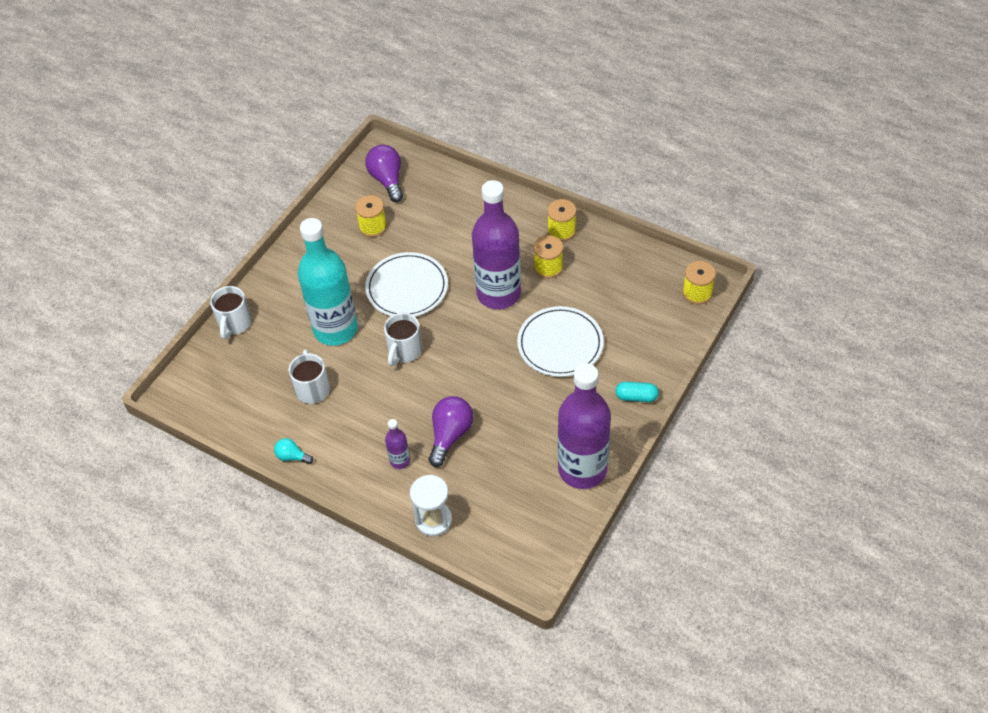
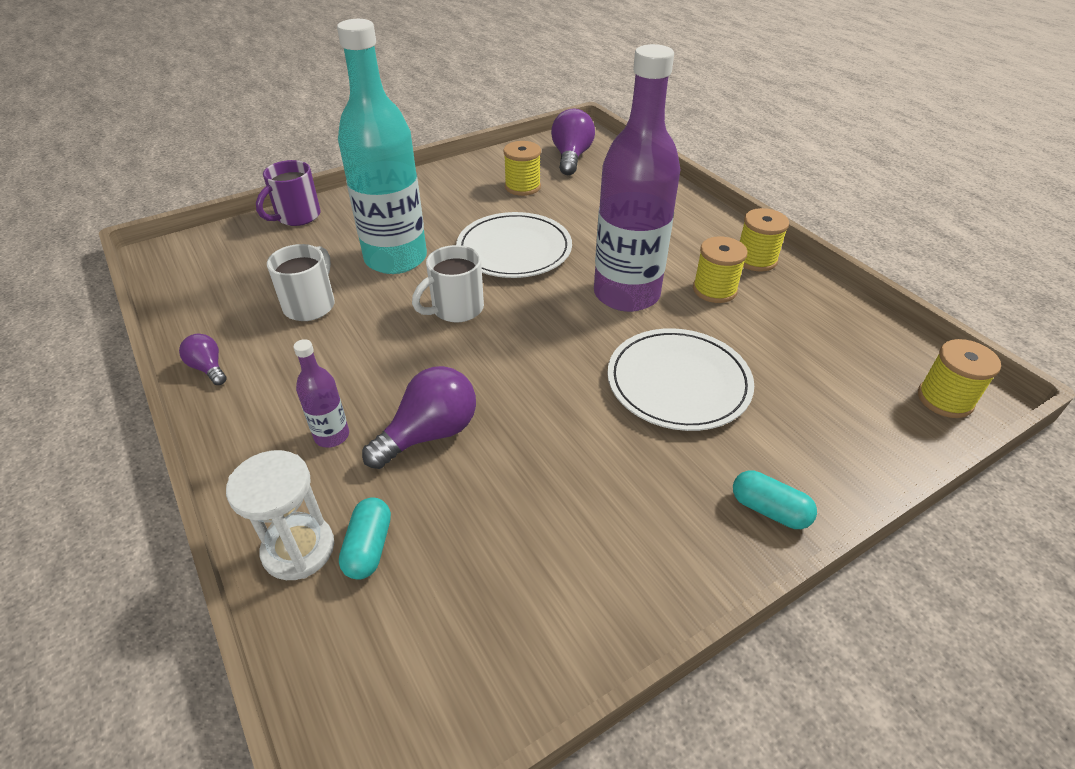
camera: 25 degrees right, 10 degrees down
(234, 324) = (297, 216): white mug -> purple mug
(292, 456) = (208, 368): turquoise light bulb -> purple light bulb
(465, 503) = (368, 547): none -> turquoise capsule
(582, 469) = (604, 589): purple bottle -> none

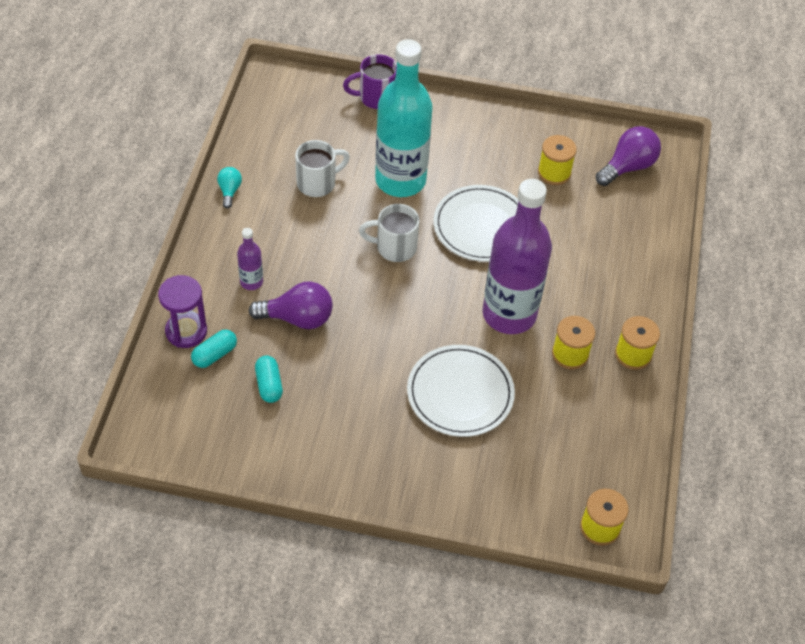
camera: 40 degrees right, 10 degrees up
(208, 368) = (229, 191): purple light bulb -> turquoise light bulb
(298, 549) = (186, 331): white hourglass -> purple hourglass
(769, 510) = (411, 491): turquoise capsule -> turquoise capsule (269, 385)

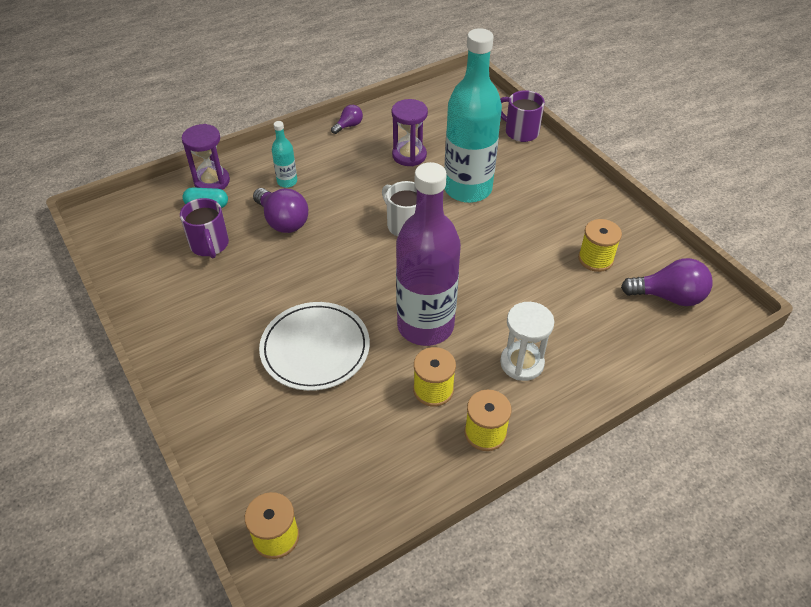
camera: 50 degrees right, 5 degrees down
(229, 191) = (349, 126): turquoise light bulb -> purple light bulb
(251, 282) = (287, 182): purple bottle -> turquoise bottle
(269, 385) = (209, 245): turquoise capsule -> purple mug
(317, 183) = (409, 155): white mug -> purple hourglass
(481, 226) = (486, 255): white plate -> none
(598, 289) = (522, 363): none -> white hourglass

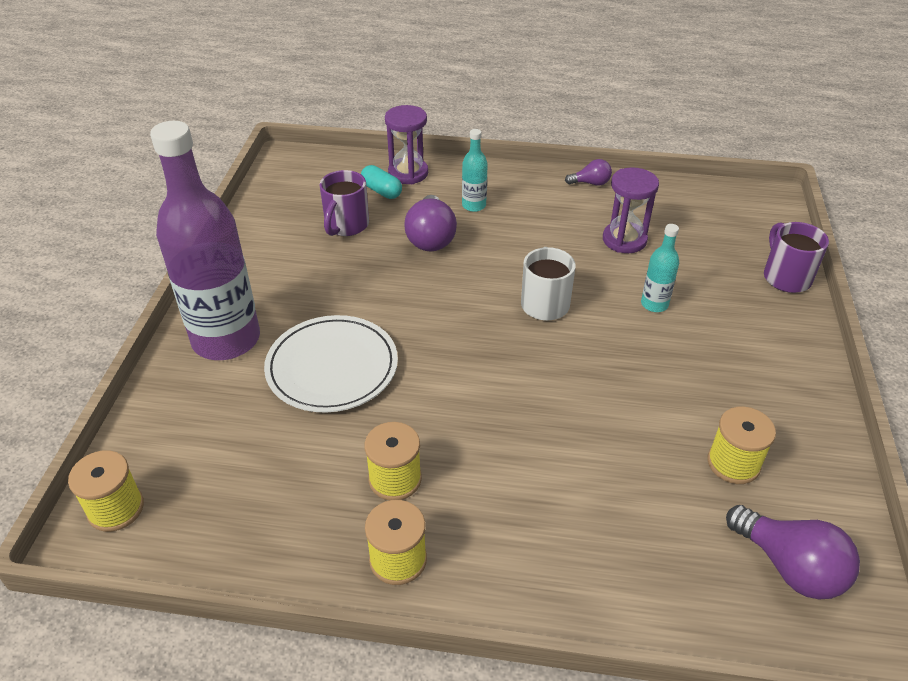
camera: 40 degrees right, 5 degrees down
(425, 326) = (457, 412): purple bottle -> purple bottle (226, 339)
(467, 189) = (654, 304): turquoise bottle -> turquoise bottle, size x0.42
(522, 363) = (517, 517): white hourglass -> none

